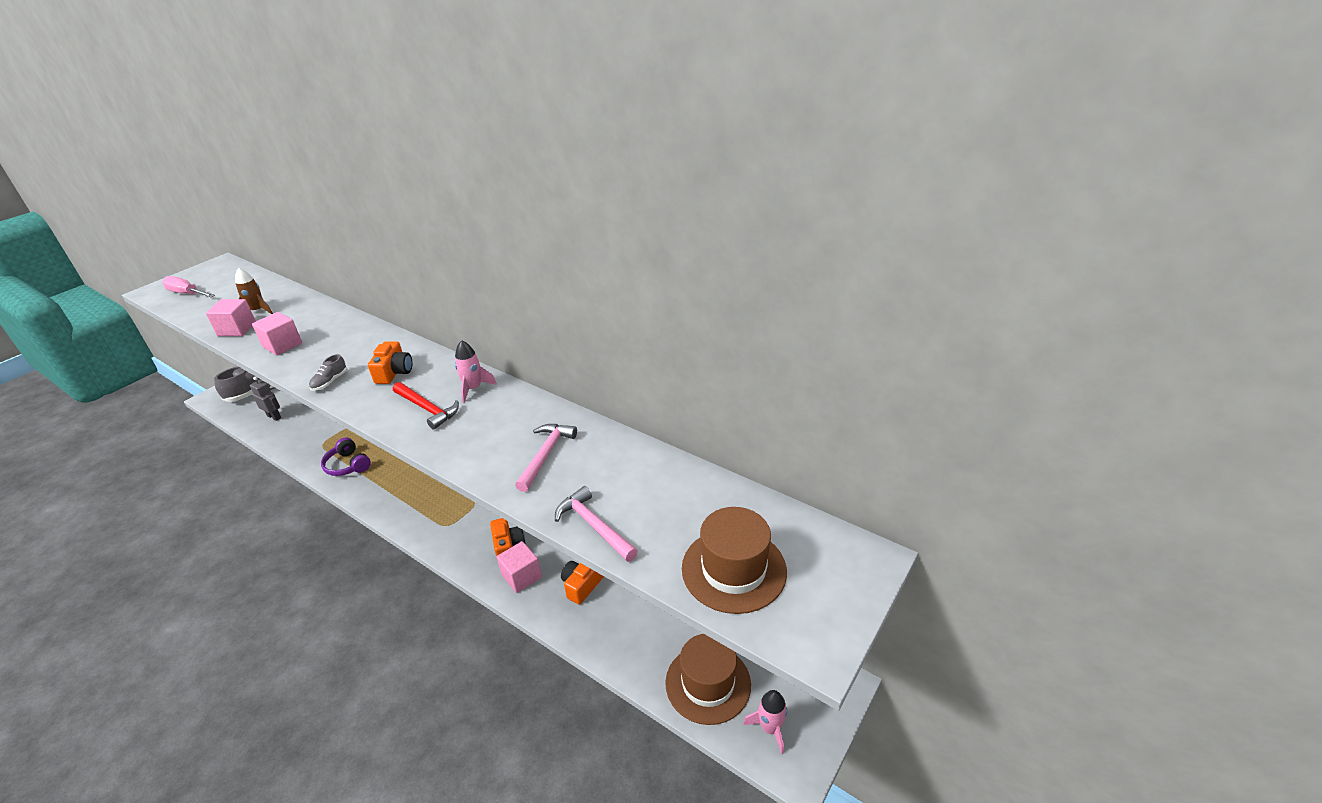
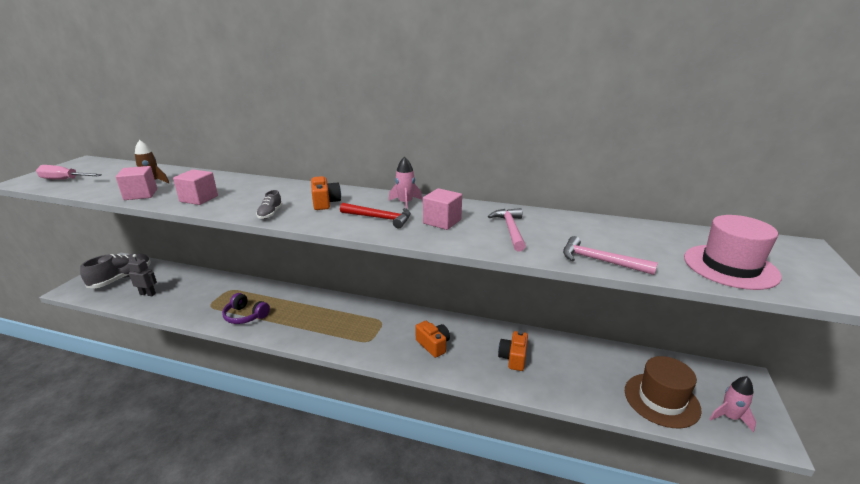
camera: 20 degrees left, 10 degrees down
(521, 576) = (460, 362): pink cube -> pink cube (442, 221)
(734, 569) = (730, 266): brown hat -> pink hat

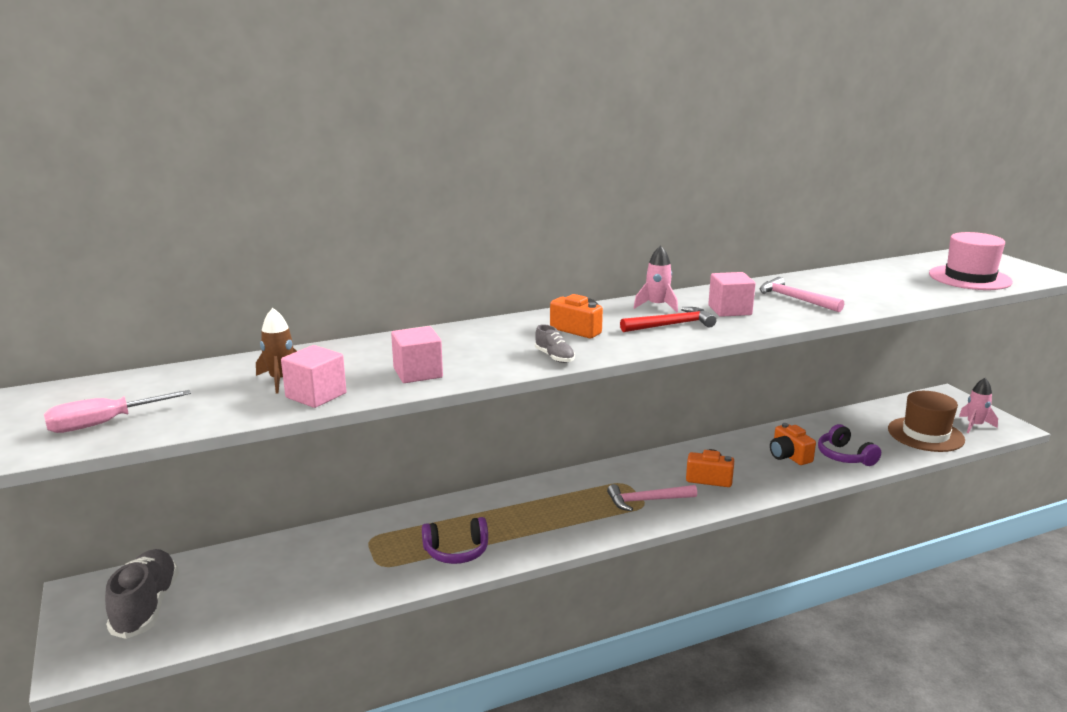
camera: 40 degrees left, 5 degrees down
(148, 294) = (246, 600): grey robot -> none
(556, 380) = (844, 456): none -> purple headphones
(600, 261) = (900, 300): pink hammer -> pink hammer (647, 500)

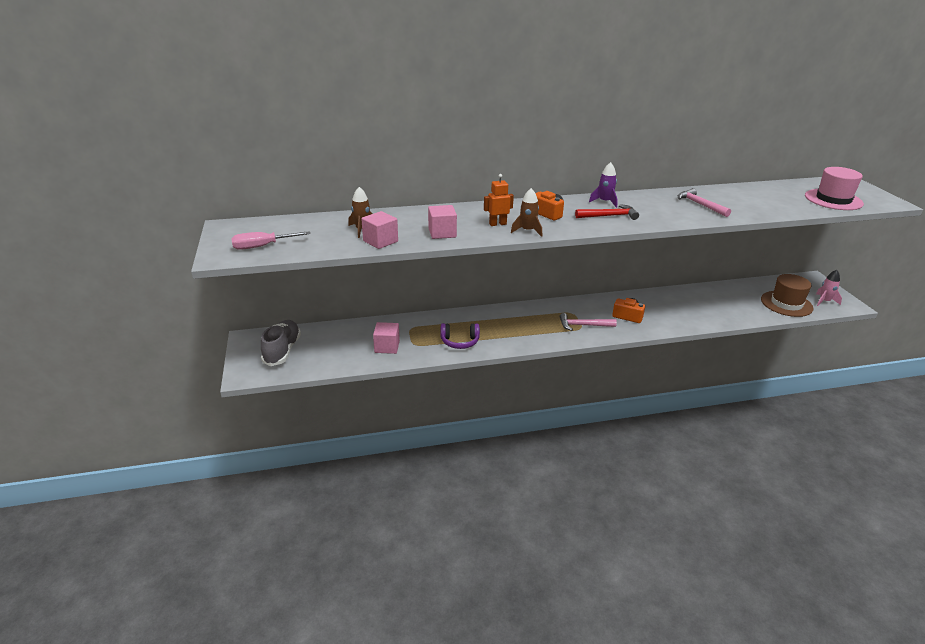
camera: 10 degrees right, 10 degrees up
(504, 351) = (497, 224): none -> orange robot
(554, 357) = (527, 231): grey shoe -> brown rocket
(657, 306) = (604, 202): pink rocket -> purple rocket
(729, 310) = (652, 209): pink cube -> pink cube (387, 347)
(789, 456) = (685, 308): orange camera -> none
(844, 456) = (723, 312): purple headphones -> none

